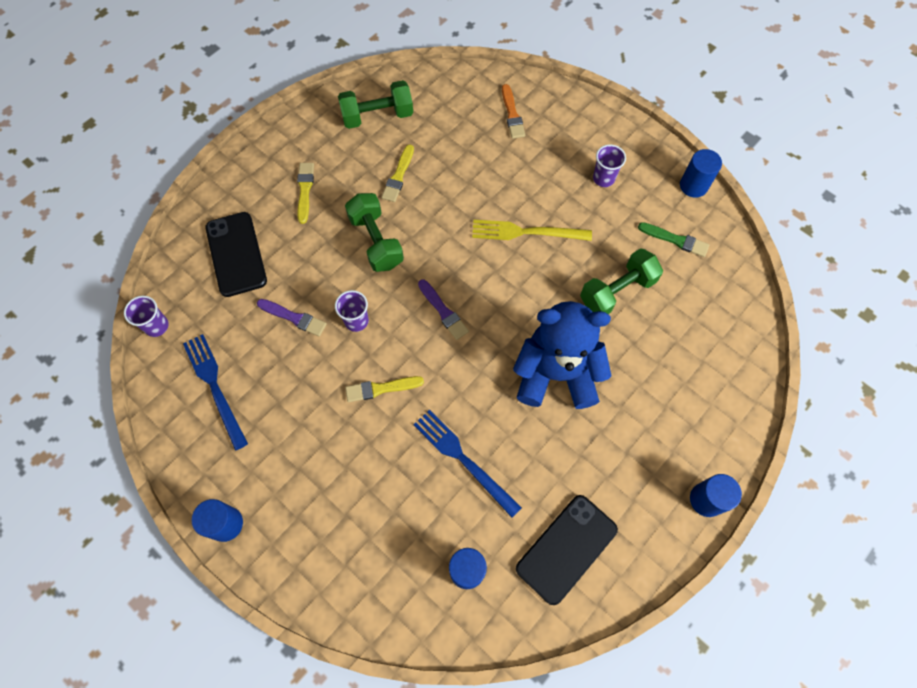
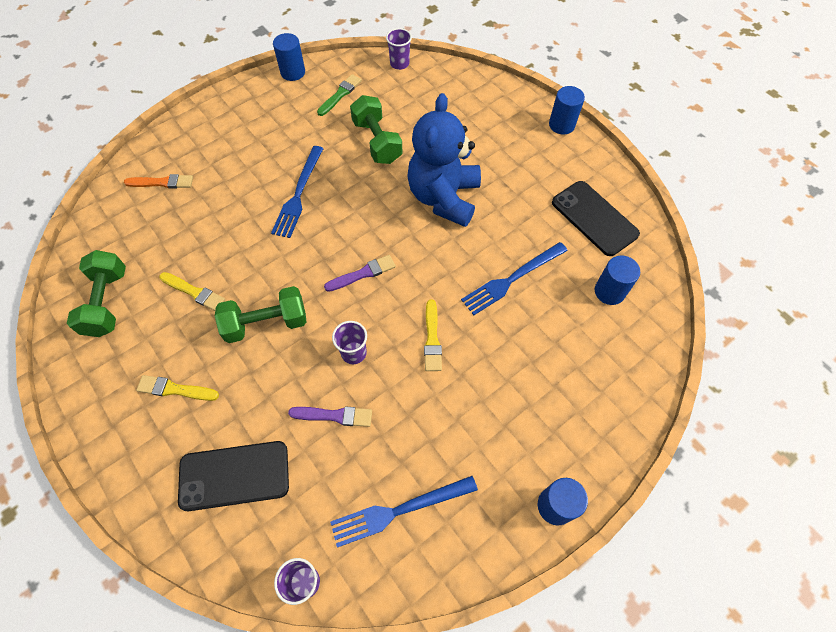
camera: 80 degrees left, 5 degrees down
(294, 318) = (334, 416): purple brush -> purple brush turned 60 degrees clockwise
(526, 232) = (298, 194): yellow fork -> blue fork
(603, 178) = (263, 128): purple cup -> purple cup (399, 64)

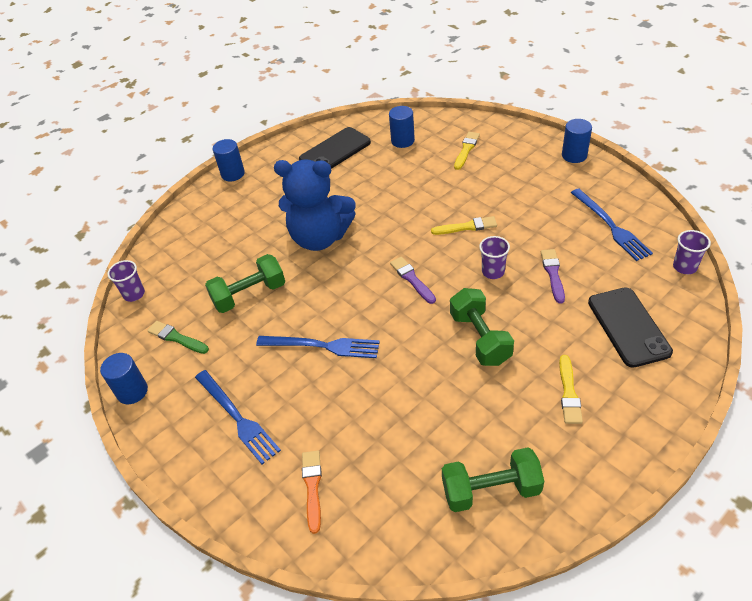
camera: 90 degrees left, 15 degrees down
(194, 292) = (459, 407): yellow brush -> yellow brush (466, 149)
(512, 279) = (401, 189): blue fork -> blue fork (237, 418)

